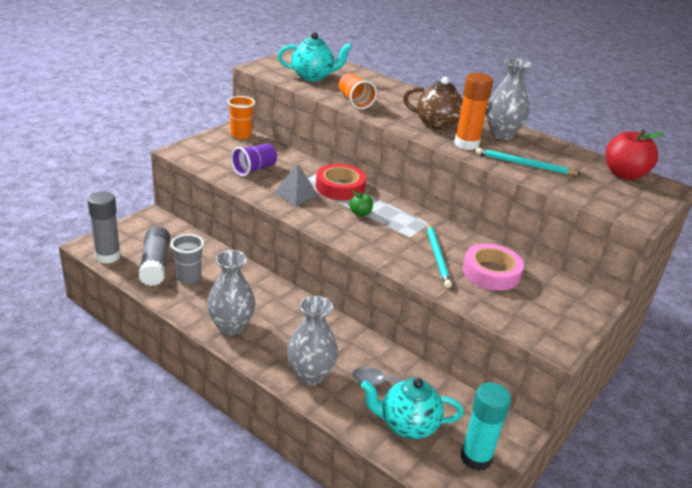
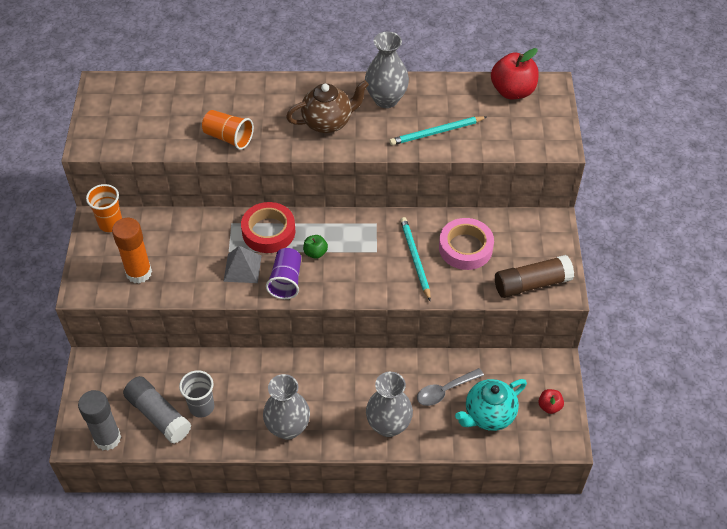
camera: 35 degrees left, 20 degrees up
(254, 169) = (175, 263): purple cup -> purple cup (286, 281)
(313, 77) = (152, 123): turquoise teapot -> none
(437, 256) = (415, 259): turquoise pencil -> turquoise pencil turned 150 degrees counterclockwise
(466, 144) = (373, 136): orange glue stick -> orange glue stick (139, 273)
(476, 458) = (549, 406): turquoise glue stick -> red apple
(530, 325) = (532, 284): none -> brown glue stick

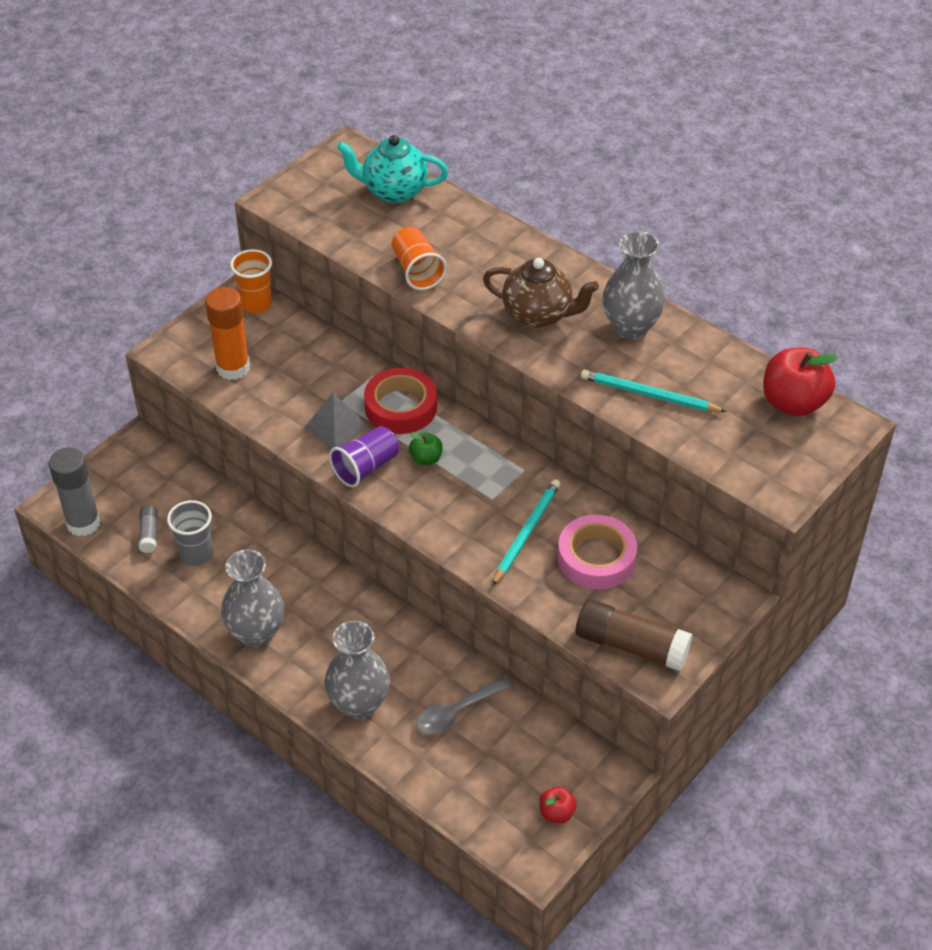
camera: 40 degrees right, 5 degrees down
(158, 415) = (149, 534): grey glue stick -> grey glue stick, size x0.50
(445, 391) = (456, 712): grey spoon -> grey spoon turned 45 degrees counterclockwise
(488, 415) = (477, 772): turquoise teapot -> turquoise teapot (394, 191)

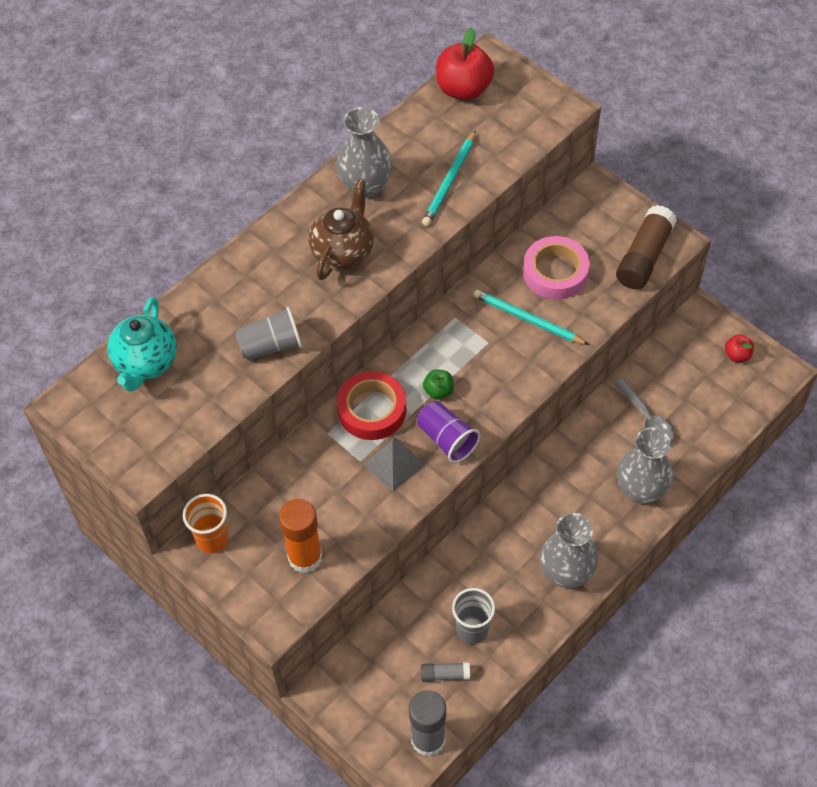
camera: 85 degrees left, 10 degrees up
(417, 271) = (271, 346): orange cup -> grey cup

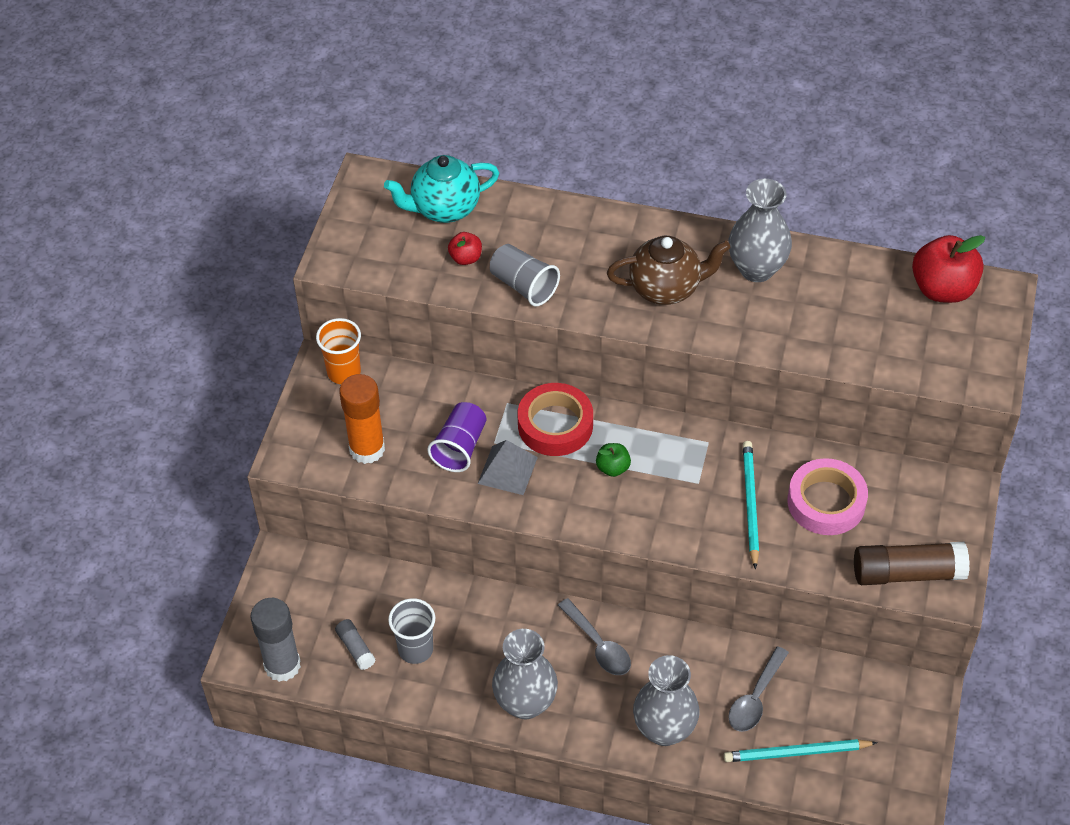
camera: 60 degrees right, 5 degrees down
(447, 439) = (563, 500): purple cup -> purple cup (460, 447)
(450, 181) = (816, 331): turquoise pencil -> turquoise pencil (797, 753)
(544, 498) = (598, 645): none -> grey spoon
(737, 355) = (899, 752): red apple -> red apple (465, 258)

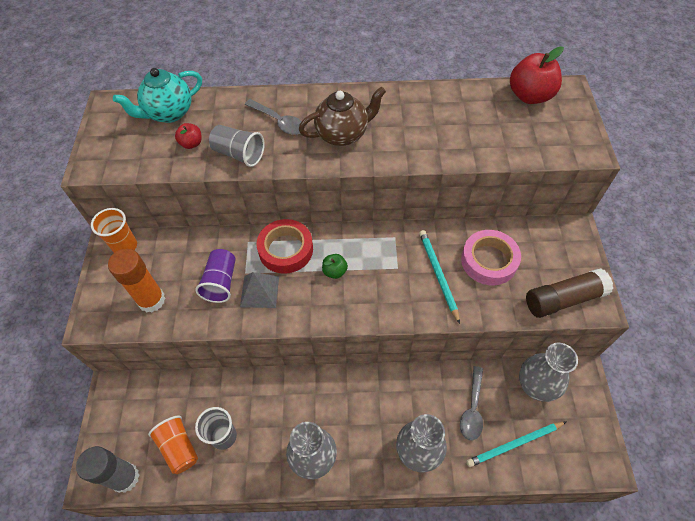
camera: 15 degrees left, 5 degrees up
(355, 648) = (179, 448): grey glue stick -> orange cup
(598, 645) = (353, 397): grey spoon -> grey spoon (279, 122)
(756, 269) = (401, 108): grey vase -> grey vase (535, 386)

